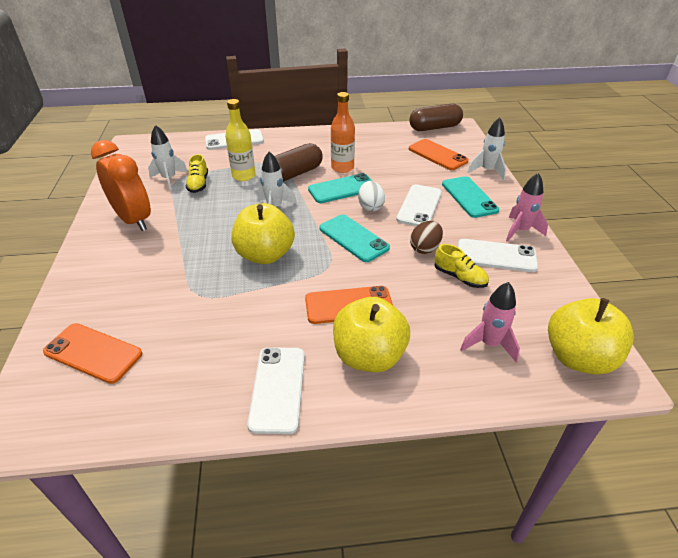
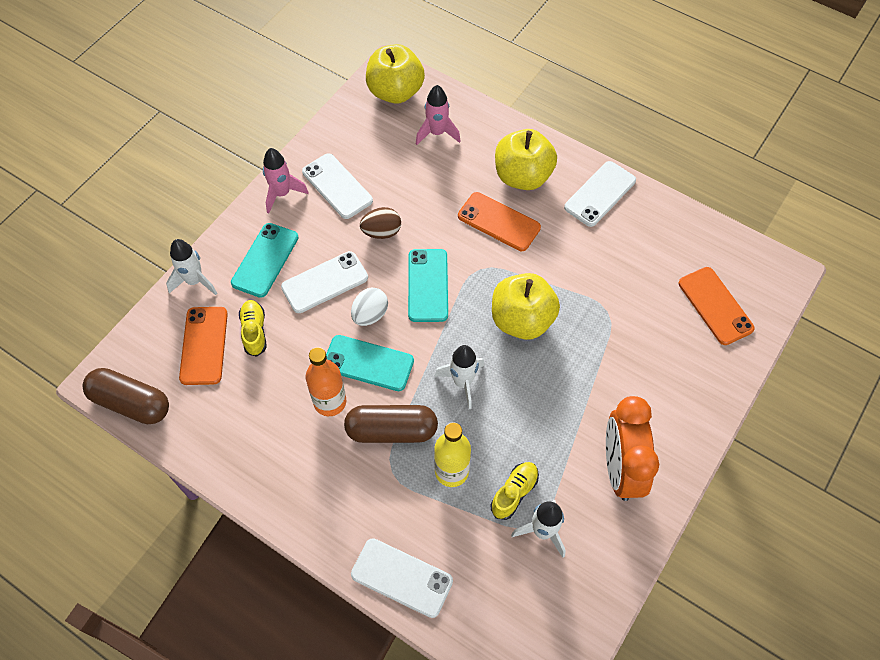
camera: 140 degrees left, 20 degrees up
(459, 277) = (390, 188): yellow shoe -> yellow shoe (254, 331)

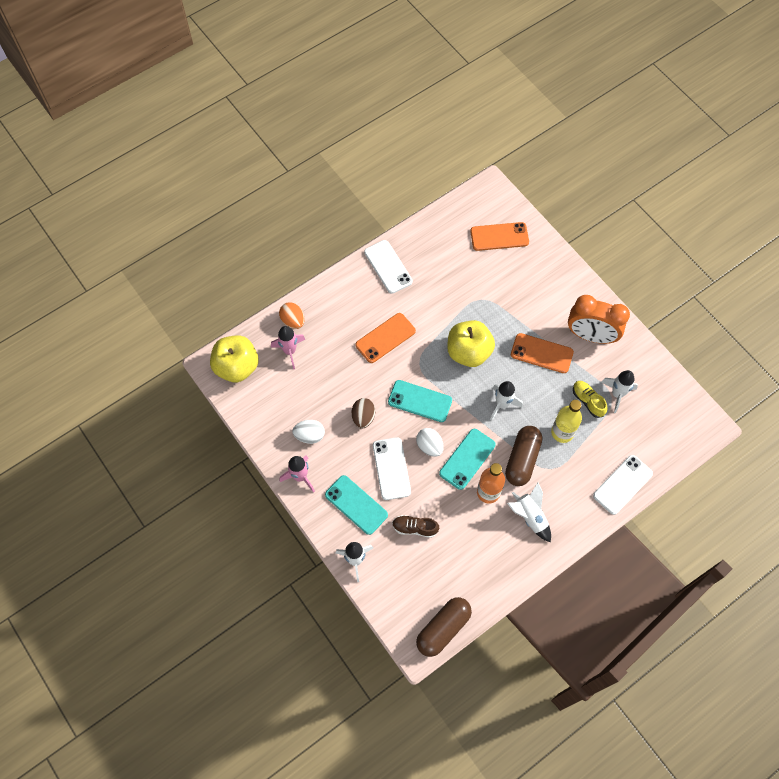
camera: 70 degrees left, 5 degrees up
(204, 345) = (414, 566): orange phone -> orange phone (541, 353)
(254, 331) = (414, 528): yellow shoe -> brown shoe
(312, 464) = (530, 516): none -> white rocket
(337, 186) = (309, 435): white phone -> white egg
(477, 123) = (293, 321): none -> orange egg
(522, 176) = (353, 309): yellow apple -> none

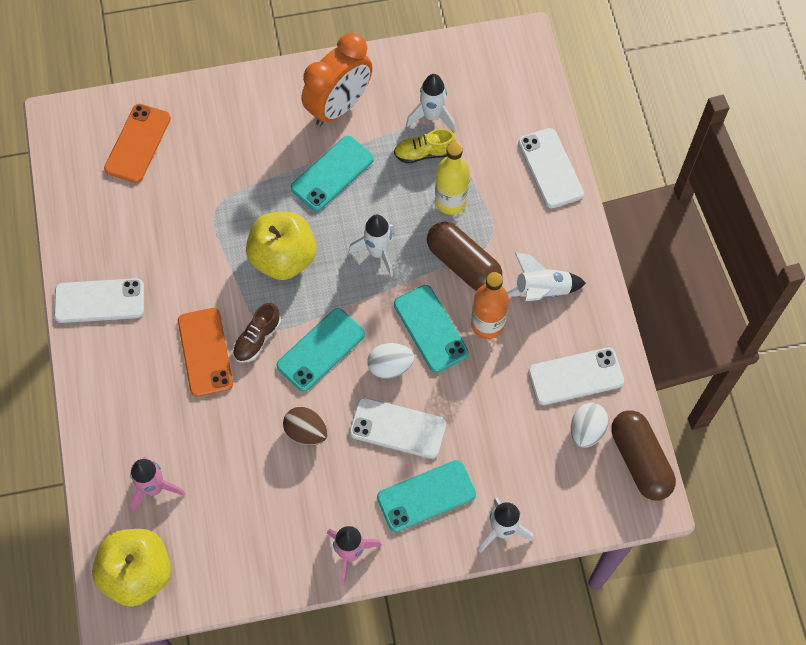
camera: 65 degrees left, 0 degrees up
(293, 321) = (109, 464): orange egg -> none
(309, 435) = (296, 515): white egg -> white egg (586, 430)
(414, 528) = (493, 435): brown shoe -> brown shoe (257, 339)
(481, 563) = (575, 376): none -> white phone
(541, 353) = (332, 173): orange phone -> turquoise phone

